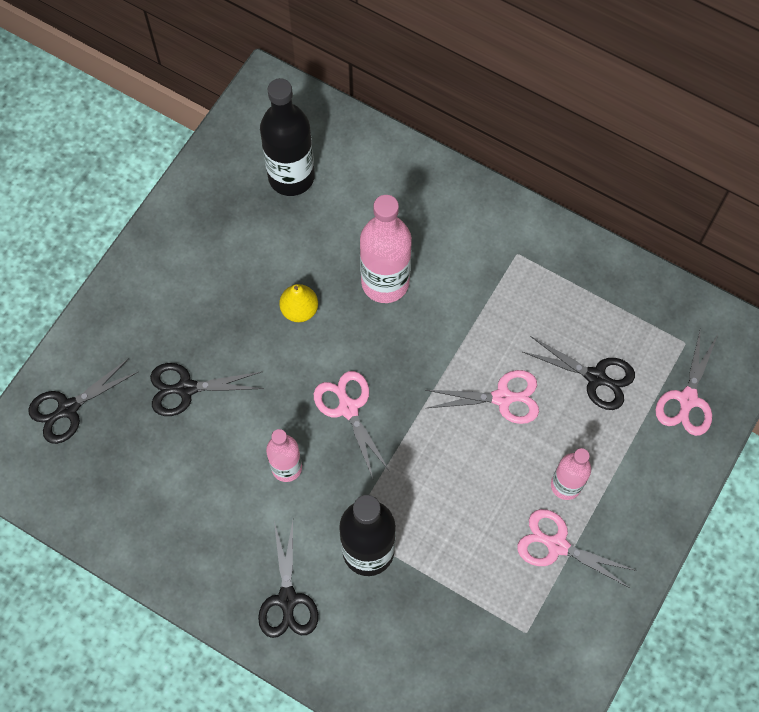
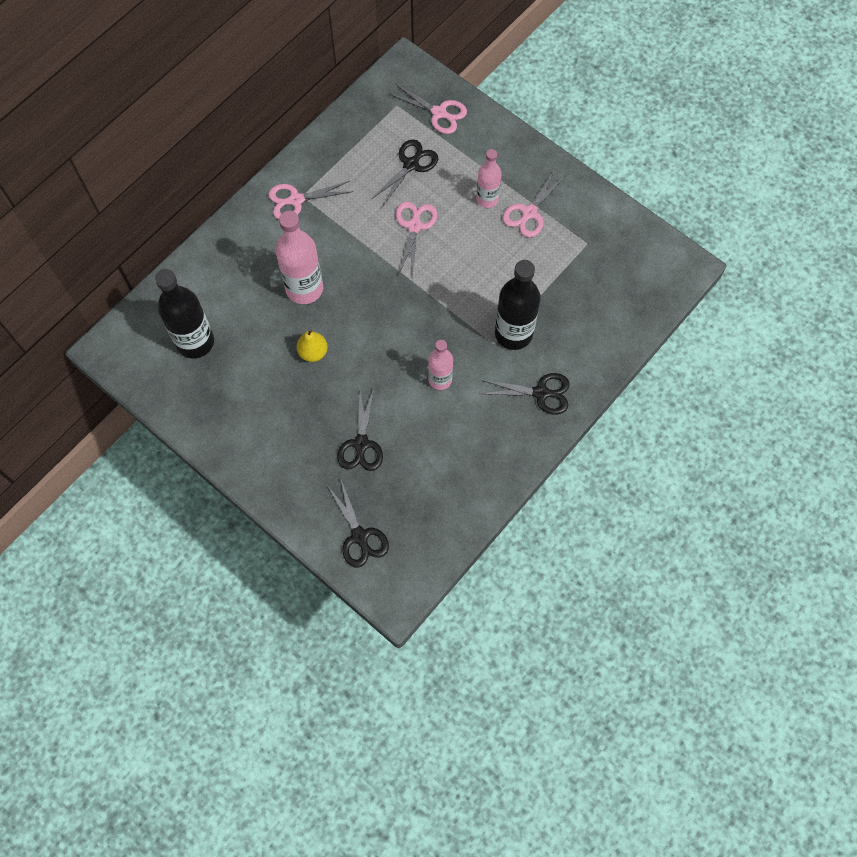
camera: 80 degrees left, 0 degrees up
(348, 408) = (401, 330): pink scissors -> pink scissors (296, 200)

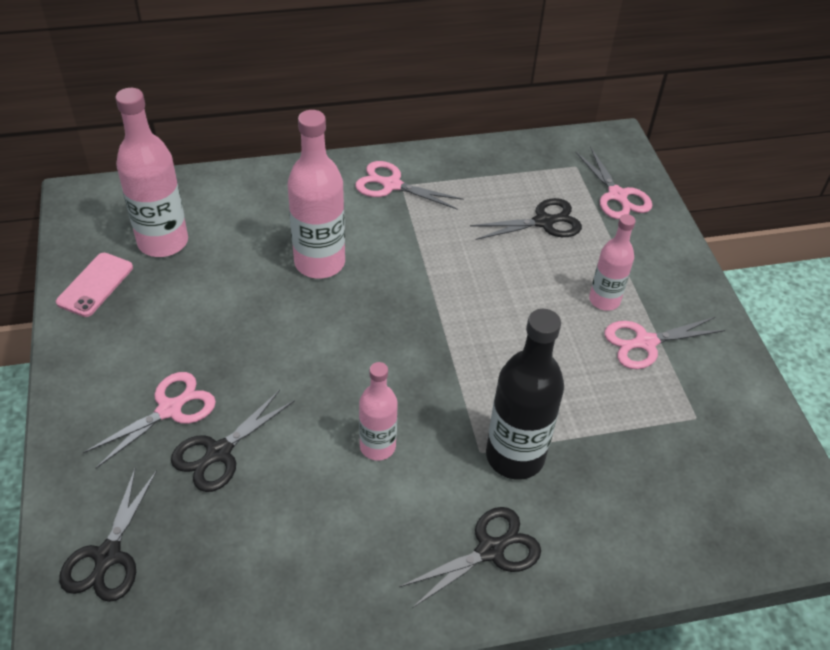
camera: 35 degrees right, 20 degrees down
(185, 399) = (95, 285): none -> pink phone
(195, 342) = (163, 242): black bottle -> pink bottle
(313, 352) = (266, 325): yellow pear -> none
(414, 226) = (495, 277): pink scissors -> pink scissors (170, 409)
(541, 393) = (491, 550): black scissors -> black scissors turned 75 degrees counterclockwise

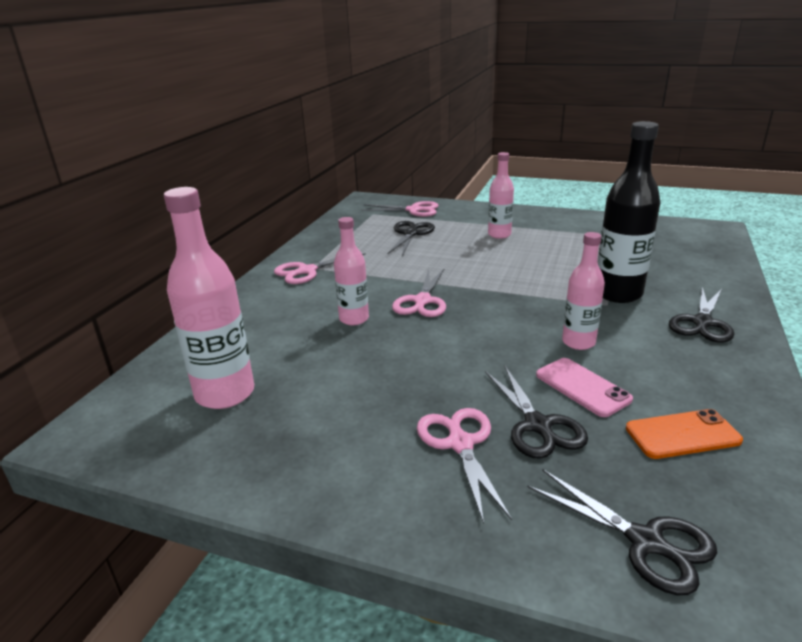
camera: 55 degrees left, 20 degrees down
(95, 285) = (229, 456): pink phone -> pink phone (582, 387)
(256, 560) = (682, 434): none -> orange phone
(319, 263) = (354, 319): pink bottle -> pink bottle, size x0.61
(491, 550) = (702, 323): black scissors -> black scissors turned 150 degrees counterclockwise
(645, 342) = (545, 233): pink scissors -> pink scissors (422, 301)

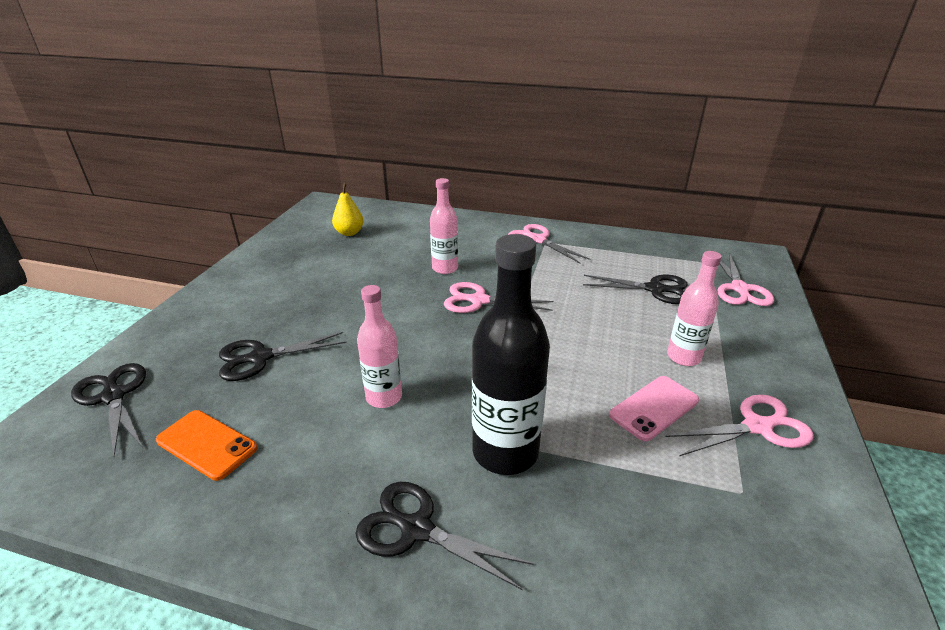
camera: 85 degrees right, 5 degrees up
(225, 393) = (349, 233): pink bottle -> yellow pear
(460, 443) = (257, 320): pink scissors -> pink scissors (758, 427)
(582, 387) = (303, 389): pink phone -> pink phone (654, 408)
(646, 542) = (113, 396): black scissors -> black scissors turned 105 degrees clockwise
(682, 434) = (207, 444): orange phone -> orange phone turned 45 degrees counterclockwise

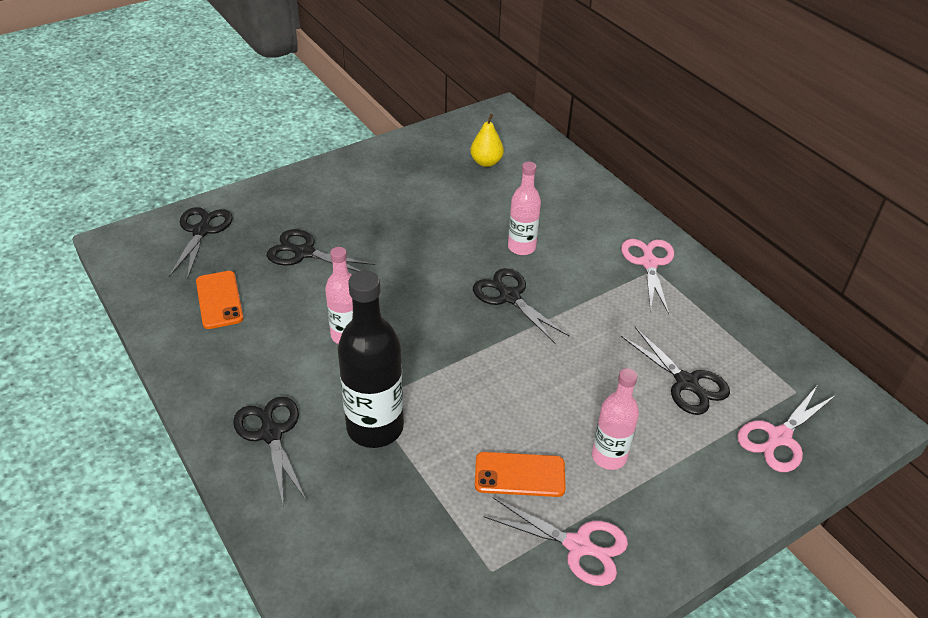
camera: 40 degrees right, 10 degrees up
(478, 300) = (509, 296): pink scissors -> black scissors
(654, 408) = (519, 475): pink phone -> orange phone

